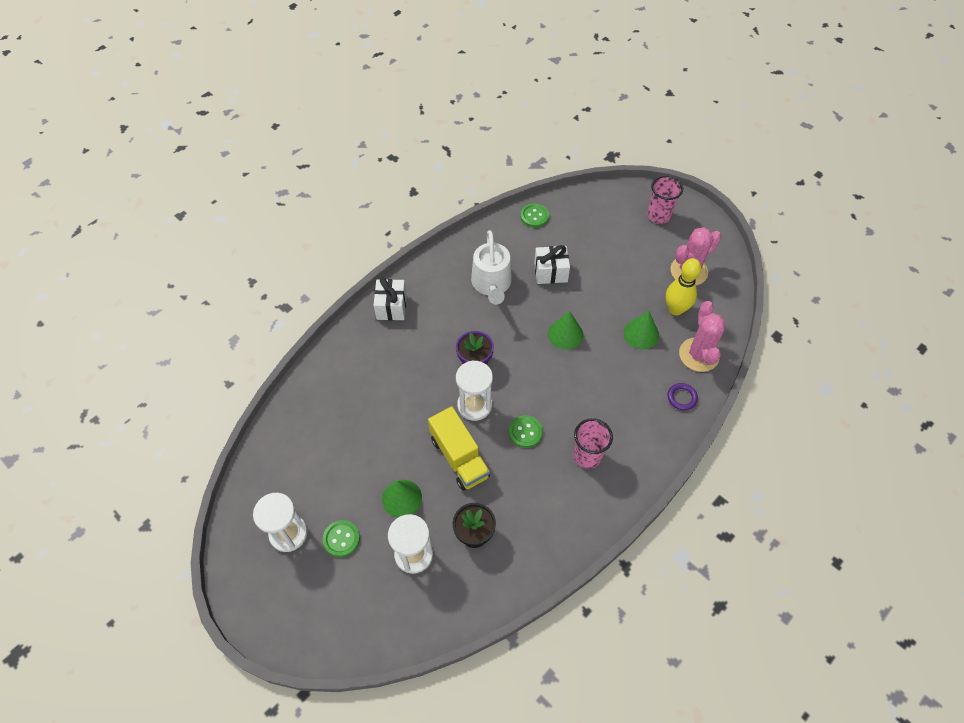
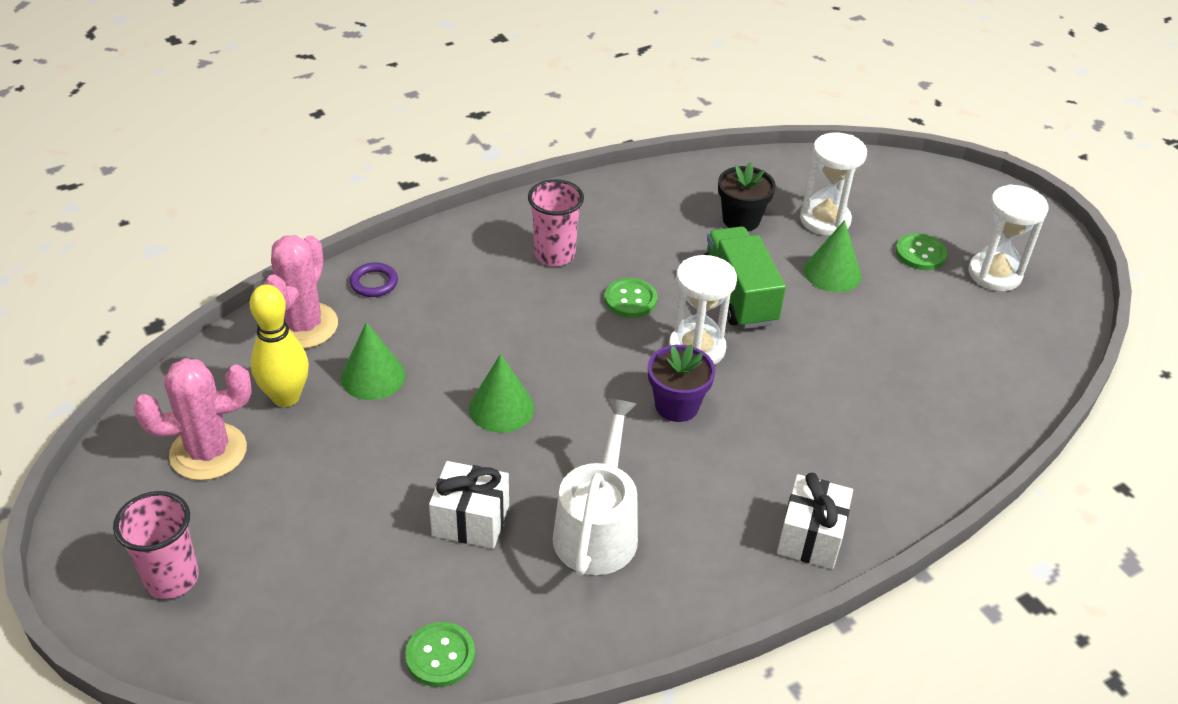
camera: 165 degrees left, 15 degrees down
(459, 457) = (739, 295): yellow truck -> green truck

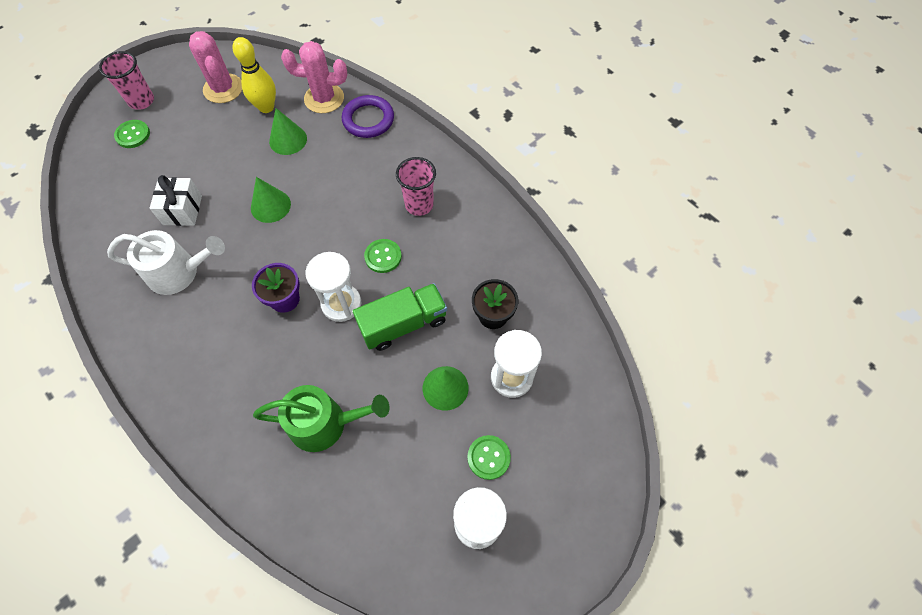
camera: 80 degrees right, 20 degrees up
(374, 283) = (368, 119): purple ring -> purple ring, size x1.75
(440, 656) = (93, 217): green button -> green button (133, 135)
(810, 537) = (177, 392): white gift -> none
(870, 383) = (325, 423): none -> green watering can

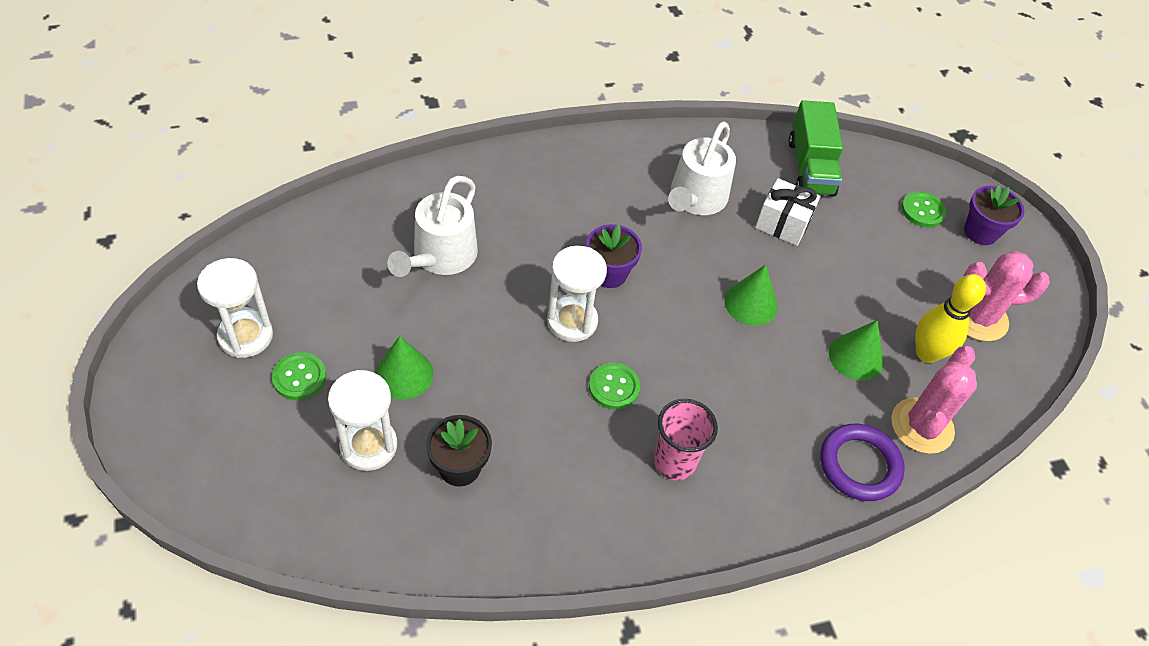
camera: 110 degrees right, 10 degrees down
(141, 101) = (980, 232): pink cup -> purple flower pot
(325, 423) = (441, 256): green watering can -> white watering can
(403, 324) = (508, 369): green truck -> green truck (810, 167)

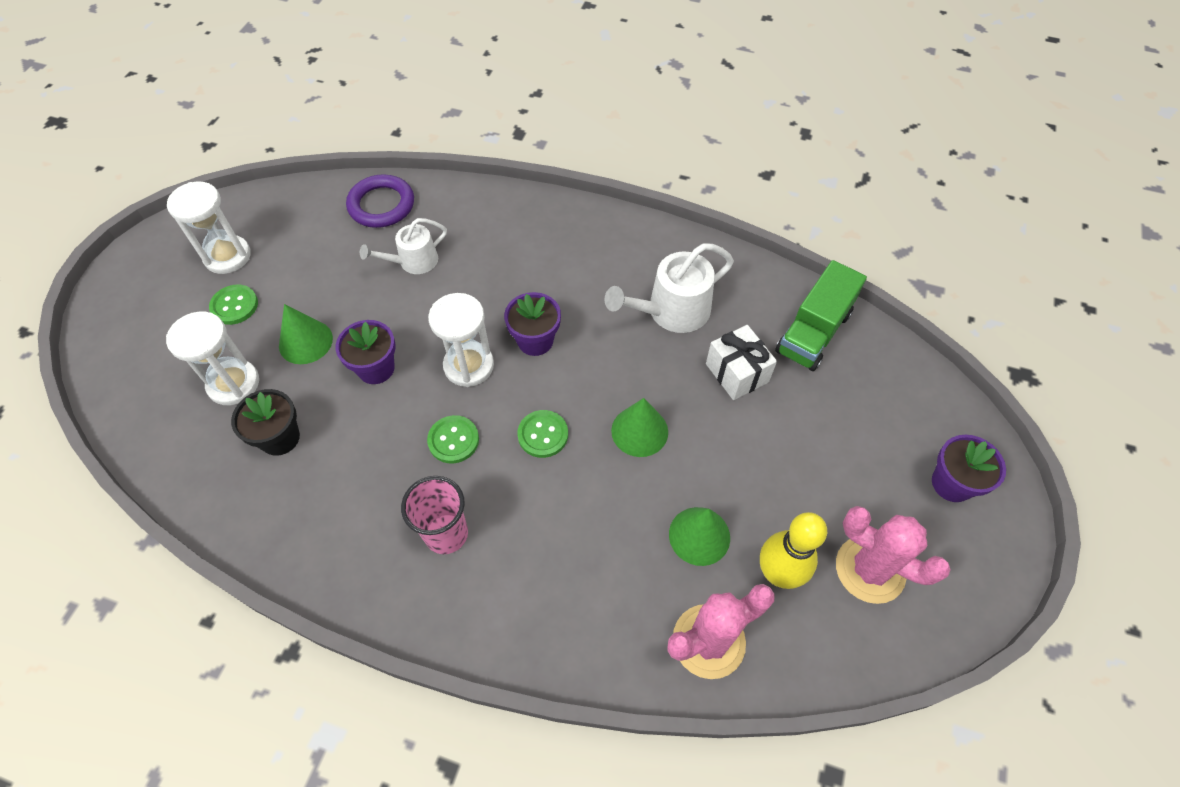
camera: 40 degrees right, 5 degrees up
(441, 256) = (413, 261): white watering can -> white watering can, size x0.64
(492, 364) = (376, 368): none -> purple flower pot
(859, 465) = (611, 640): purple ring -> purple ring (381, 205)
(922, 211) = (901, 430): green button -> green button (543, 434)

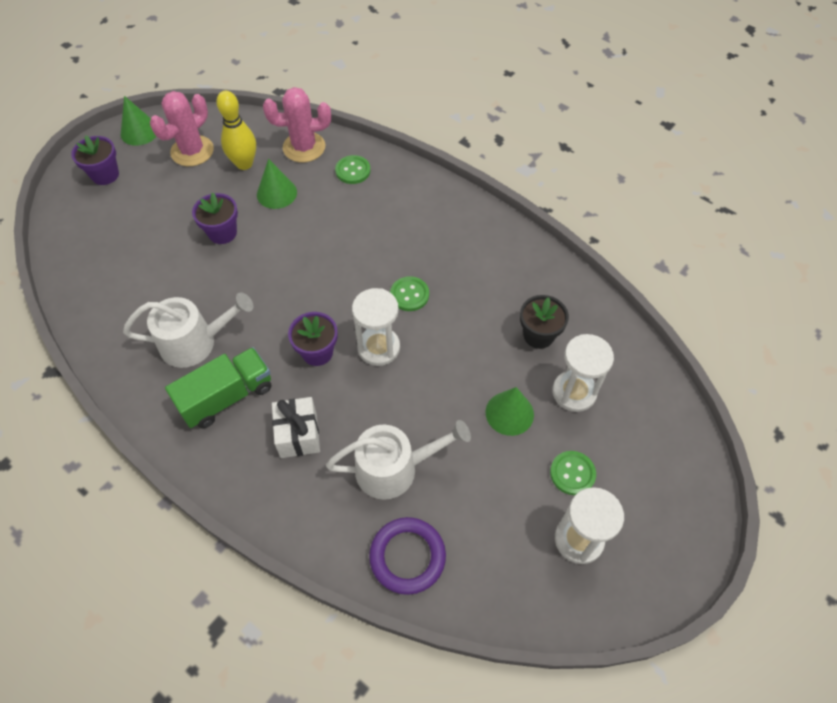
camera: 160 degrees left, 0 degrees up
(376, 368) = (454, 369): purple flower pot -> purple flower pot (222, 233)
(413, 261) = (394, 468): white watering can -> white watering can, size x1.56
(446, 534) = (433, 239): pink cup -> none
(543, 434) = (344, 279): green button -> green button (353, 171)
(639, 431) = (276, 261): green cone -> green cone (139, 131)
(737, 373) = (181, 279): white gift -> white gift (298, 435)
(813, 332) = (102, 290): green truck -> green truck (227, 397)
(870, 569) = (192, 151): pink cactus -> pink cactus turned 75 degrees clockwise

